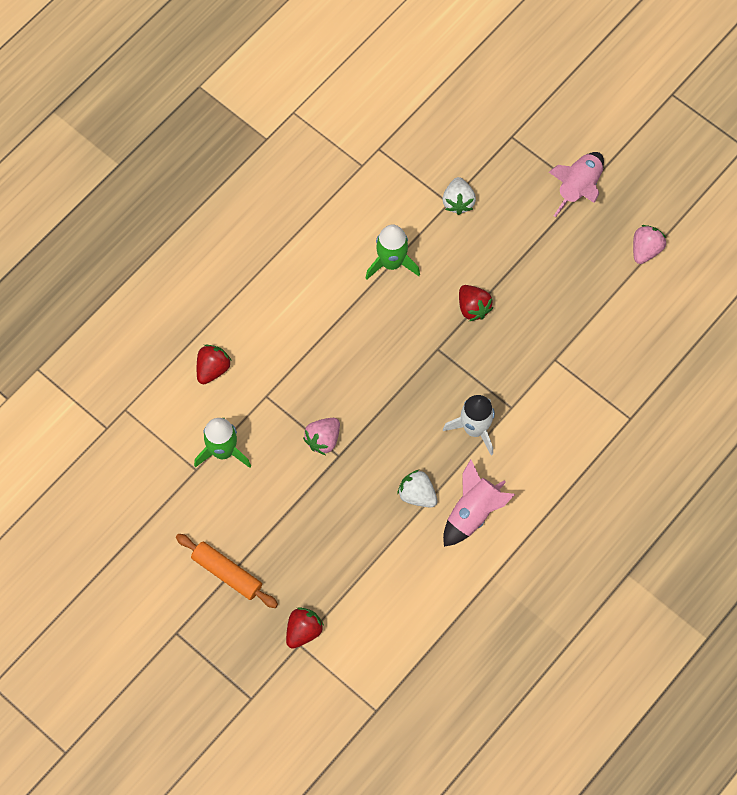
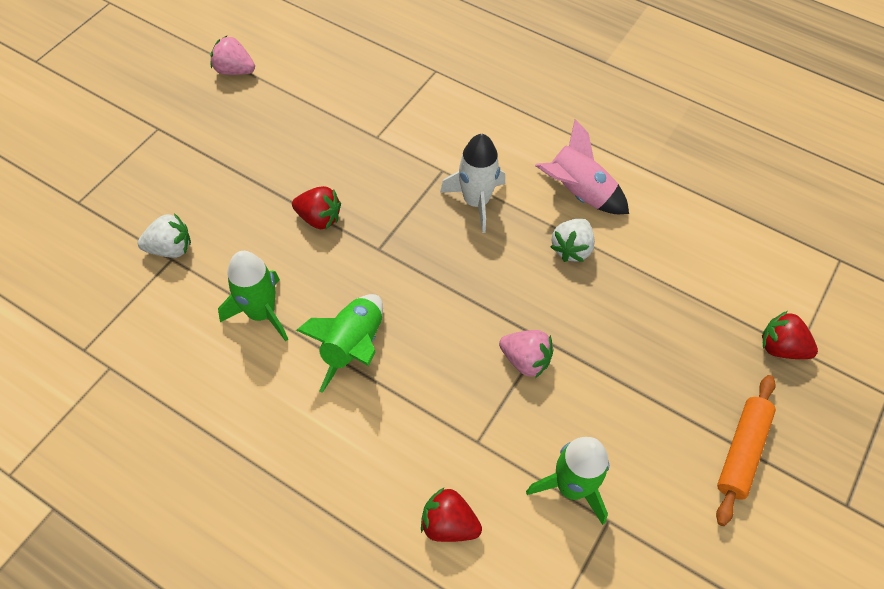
camera: 100 degrees left, 10 degrees down
(353, 323) = (353, 347): none -> green rocket
(473, 308) = (319, 218): red strawberry -> red strawberry turned 60 degrees clockwise
(578, 188) = (155, 132): pink rocket -> none

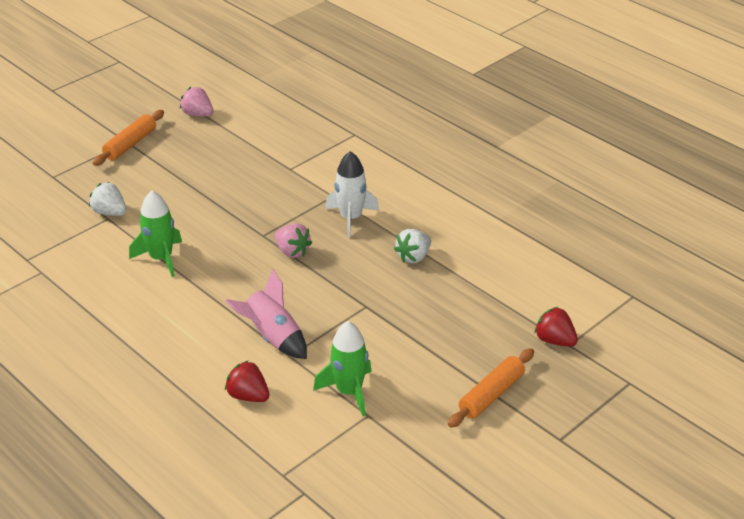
camera: 15 degrees right, 20 degrees down
(163, 132) = (130, 144): none -> orange rolling pin
(171, 248) = (110, 212): white strawberry -> white strawberry turned 150 degrees counterclockwise
(319, 218) = (226, 211): red strawberry -> none
(353, 347) = (220, 288): green rocket -> none
(525, 360) = (347, 316): pink strawberry -> pink strawberry (292, 252)
(578, 193) = (435, 224): pink rocket -> pink rocket (272, 337)

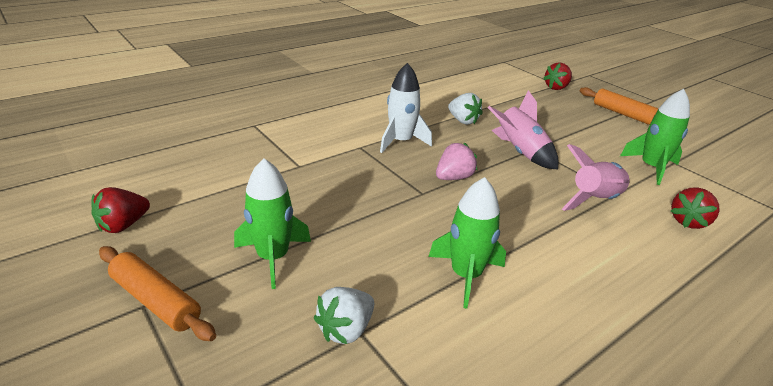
camera: 85 degrees left, 5 degrees down
(172, 176) = (273, 257): none -> green rocket
(198, 114) = (123, 225): pink strawberry -> red strawberry
(353, 295) = (520, 152): none -> pink rocket

